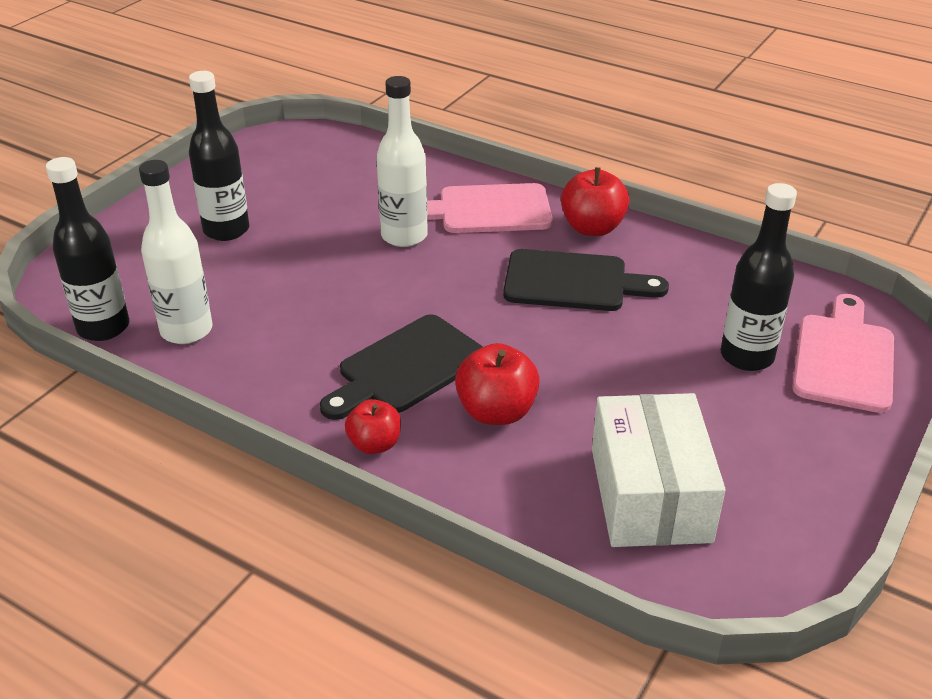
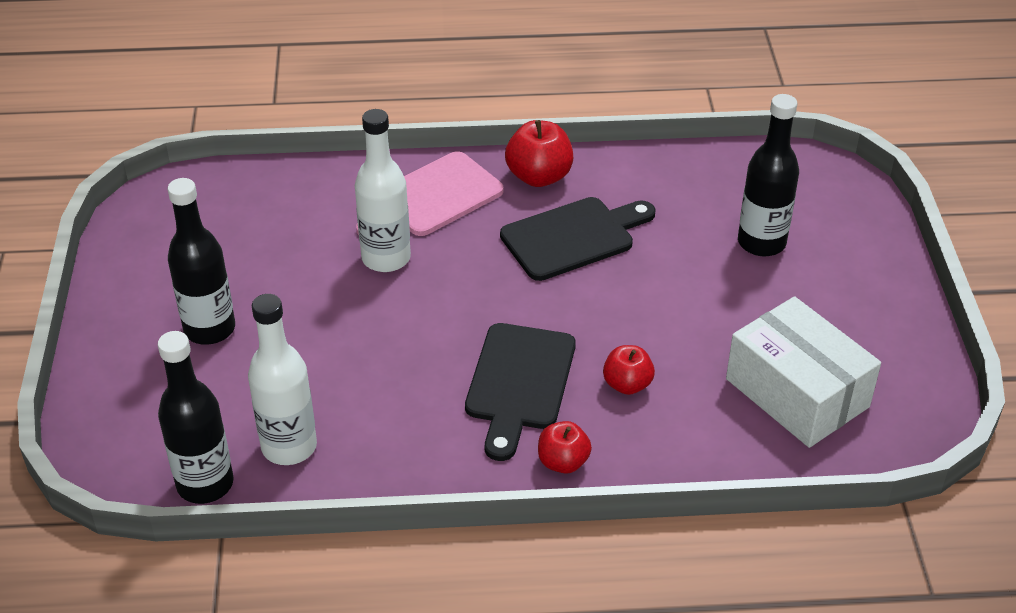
camera: 35 degrees left, 5 degrees up
(496, 412) = (627, 384): red apple -> red apple, size x0.65
(843, 358) = (827, 211): pink cutting board -> none

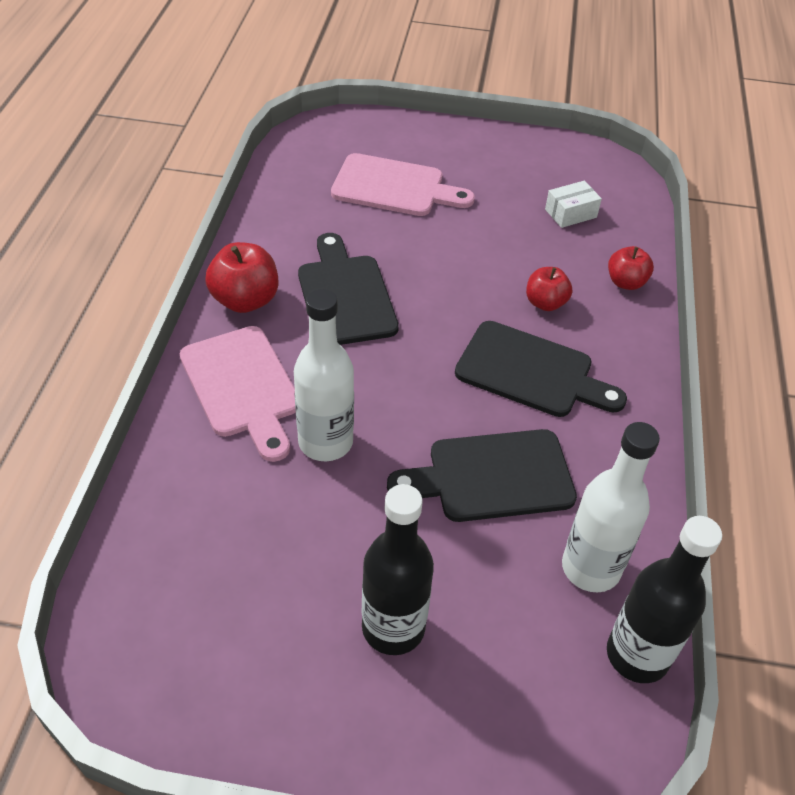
camera: 80 degrees left, 5 degrees up
(376, 369) = (492, 477): none -> black cutting board
(563, 462) = (630, 362): red apple -> red apple (626, 282)
(761, 243) = (394, 187): black bottle -> pink cutting board
(797, 393) = (570, 213): white box -> white box, size x0.45

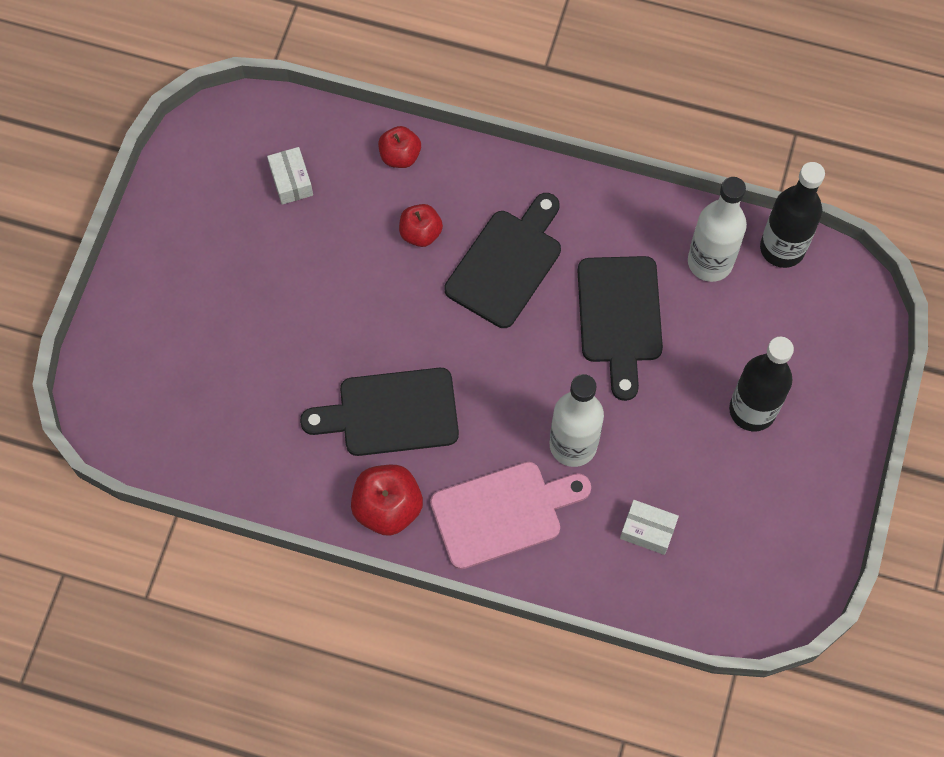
camera: 80 degrees left, 20 degrees up
(224, 519) = (647, 530): none -> white box
(394, 187) = (224, 347): pink cutting board -> none

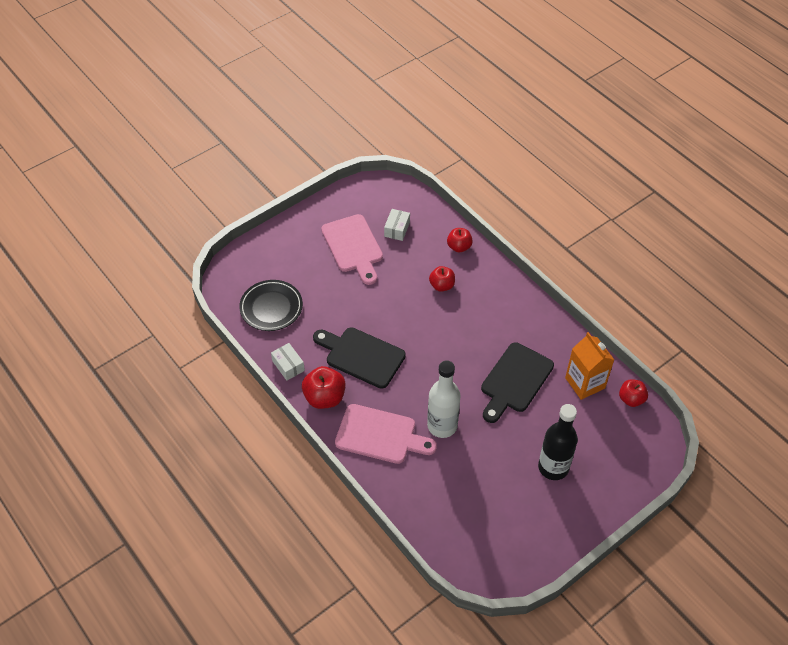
camera: 35 degrees right, 15 degrees down
(206, 421) = (271, 308): none -> black plate
(249, 248) = (353, 246): none -> pink cutting board
(506, 263) = (474, 323): black cutting board -> none
(647, 530) = (449, 491): white box -> white box (288, 366)
(710, 262) = (585, 383): white bottle -> orange carton
(782, 248) = (631, 399): black bottle -> red apple

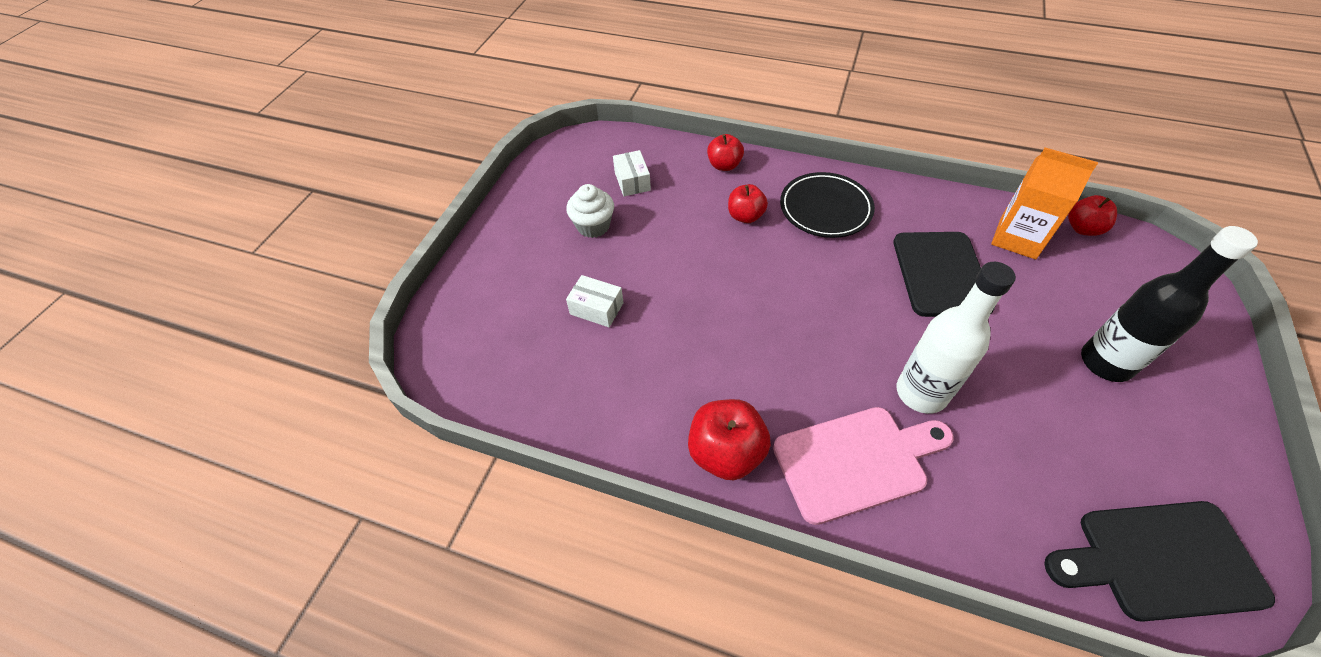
camera: 30 degrees left, 0 degrees up
(271, 308) = (538, 363): black plate -> black plate (825, 209)
(288, 366) = (631, 436): white box -> white box (596, 308)
(353, 246) = (593, 226): pink cutting board -> white cupcake
(361, 356) = (725, 359): black cutting board -> black cutting board (1160, 560)

